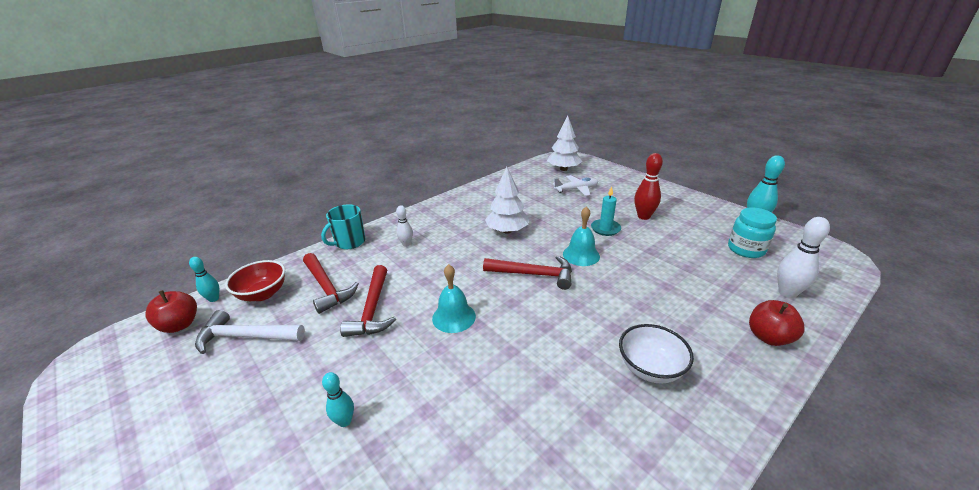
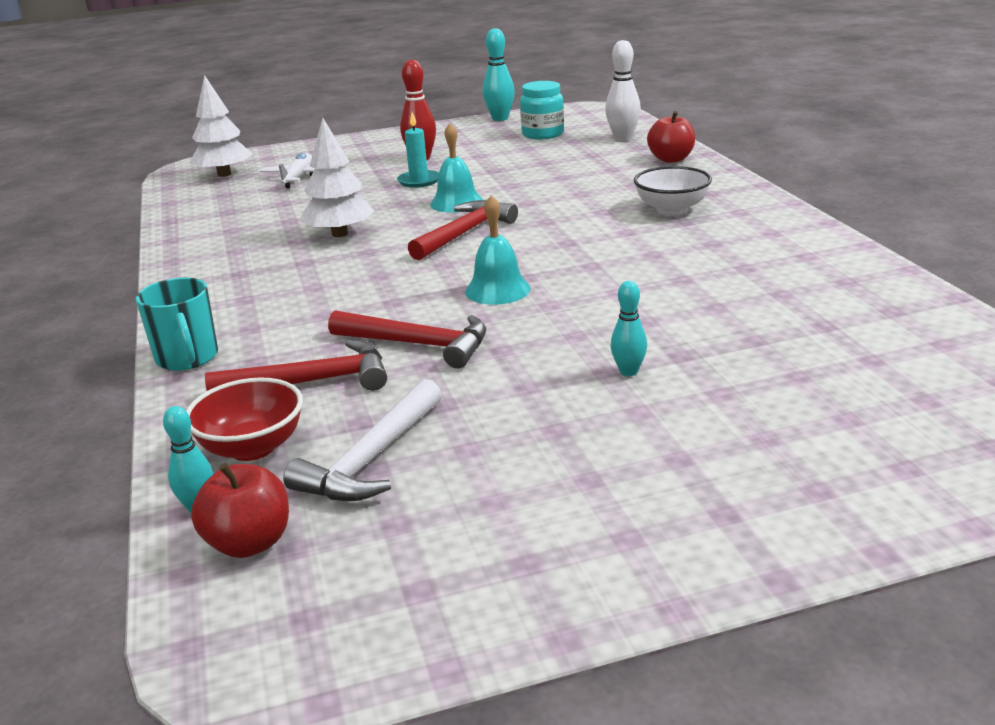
camera: 65 degrees left, 5 degrees down
(406, 244) = (270, 308): white bowling pin -> none

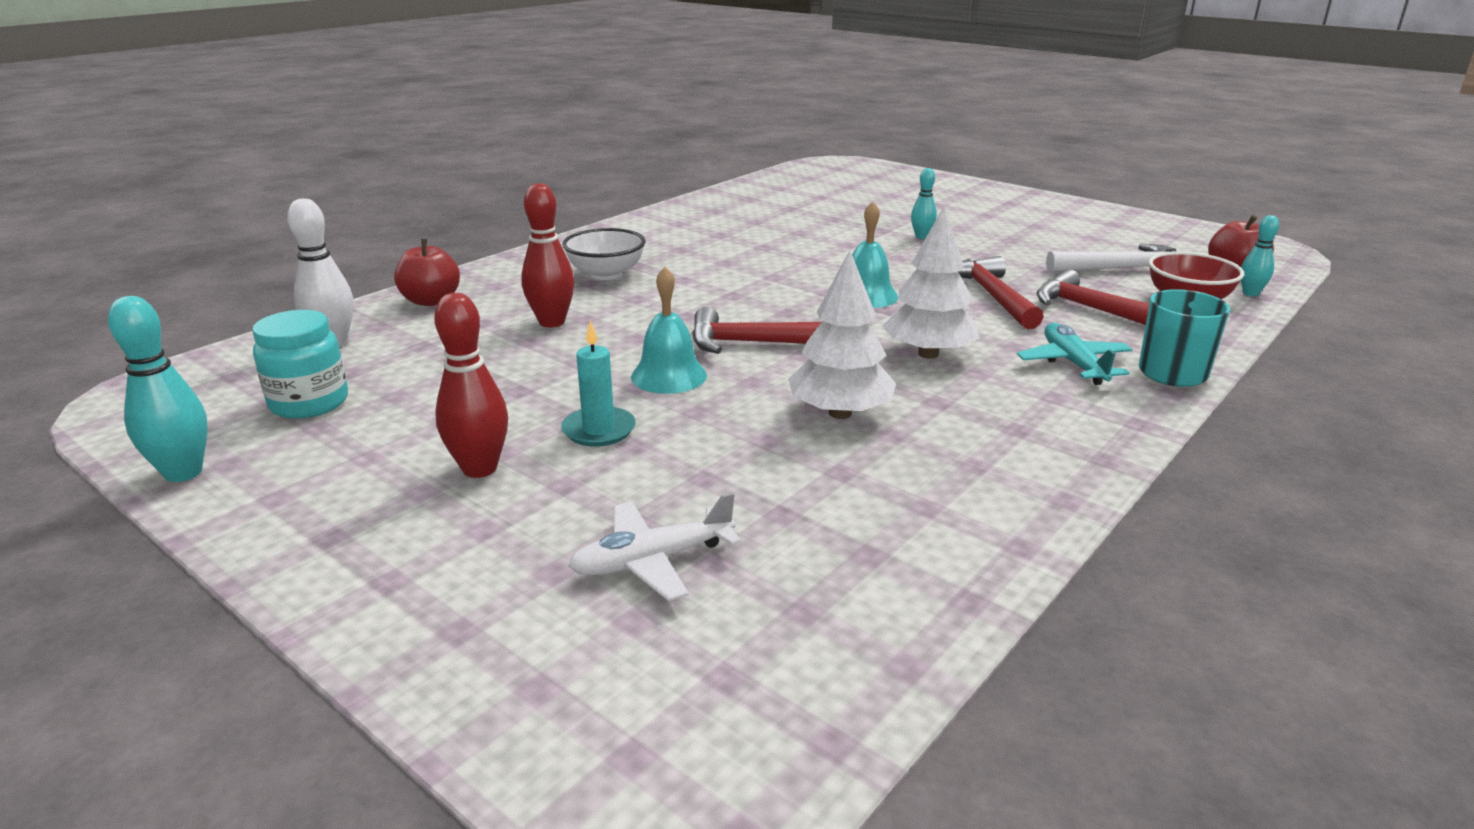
camera: 125 degrees left, 0 degrees up
(224, 174) = (694, 690): white tree -> white tree (928, 354)
(264, 325) = (1073, 364): none -> turquoise plane
(587, 185) = (552, 322): none -> red bowling pin

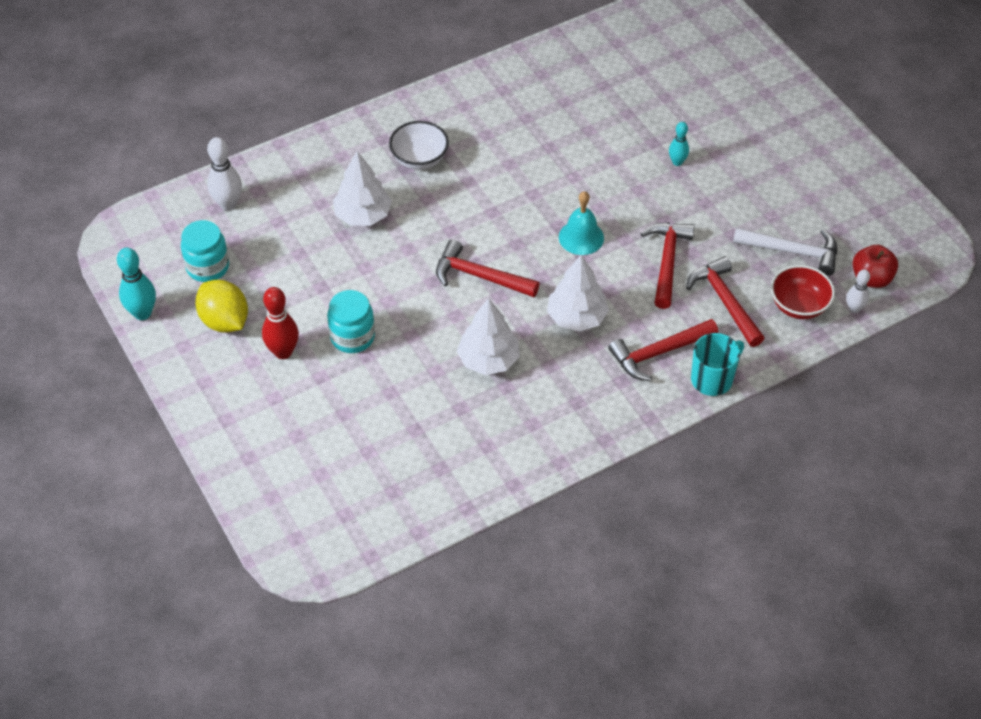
camera: 20 degrees right, 25 degrees up
(354, 453) = (225, 321): none -> yellow lemon
(431, 301) = (295, 166): red apple -> none
(552, 322) = (363, 215): red bowling pin -> white tree
(599, 430) = (352, 337): turquoise candle -> turquoise jar
(652, 561) = (342, 442): white plane -> none
(669, 376) = (410, 296): turquoise bell -> none
(1073, 364) = (658, 353): turquoise plane -> red hammer
(1250, 293) = (854, 309): turquoise bowling pin -> white bowling pin

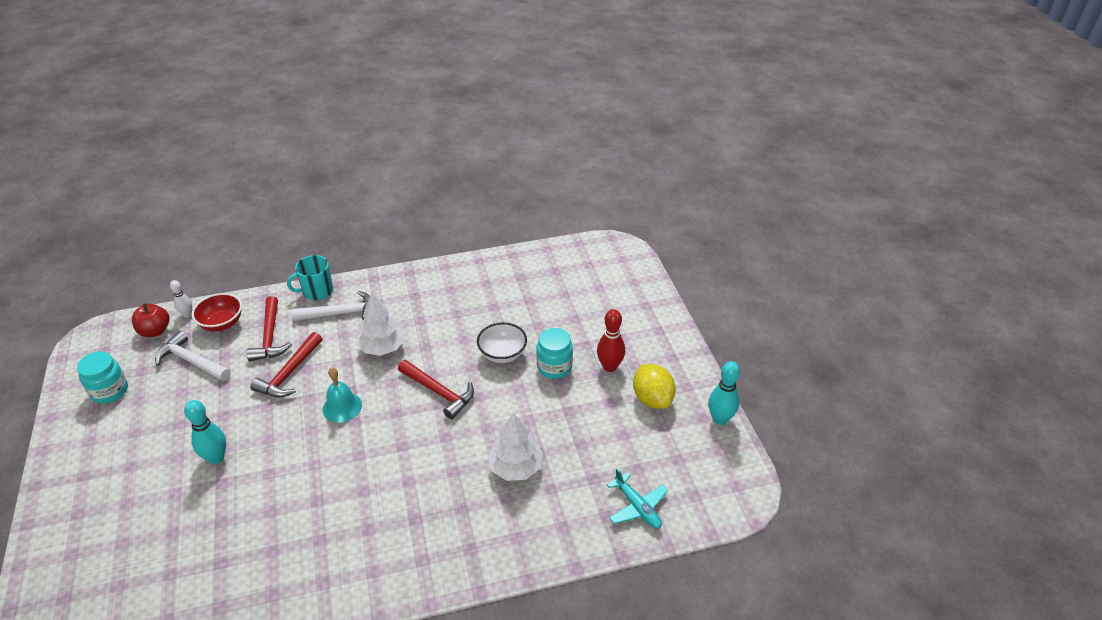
camera: 165 degrees left, 10 degrees down
(208, 267) = (662, 448): turquoise jar -> turquoise jar (110, 391)
(228, 204) = (637, 507): white bowling pin -> turquoise plane
(419, 159) = (443, 515): white bowl -> white bowl (502, 354)
(488, 360) = (461, 332): white tree -> none
(658, 353) = (341, 313): red hammer -> white hammer
(677, 162) = (216, 457): turquoise bowling pin -> turquoise bowling pin, size x1.63

